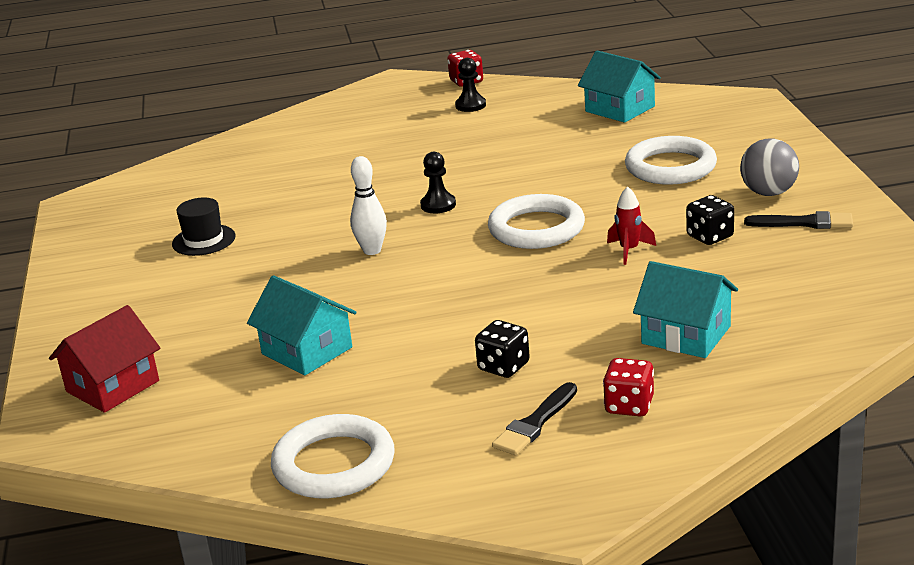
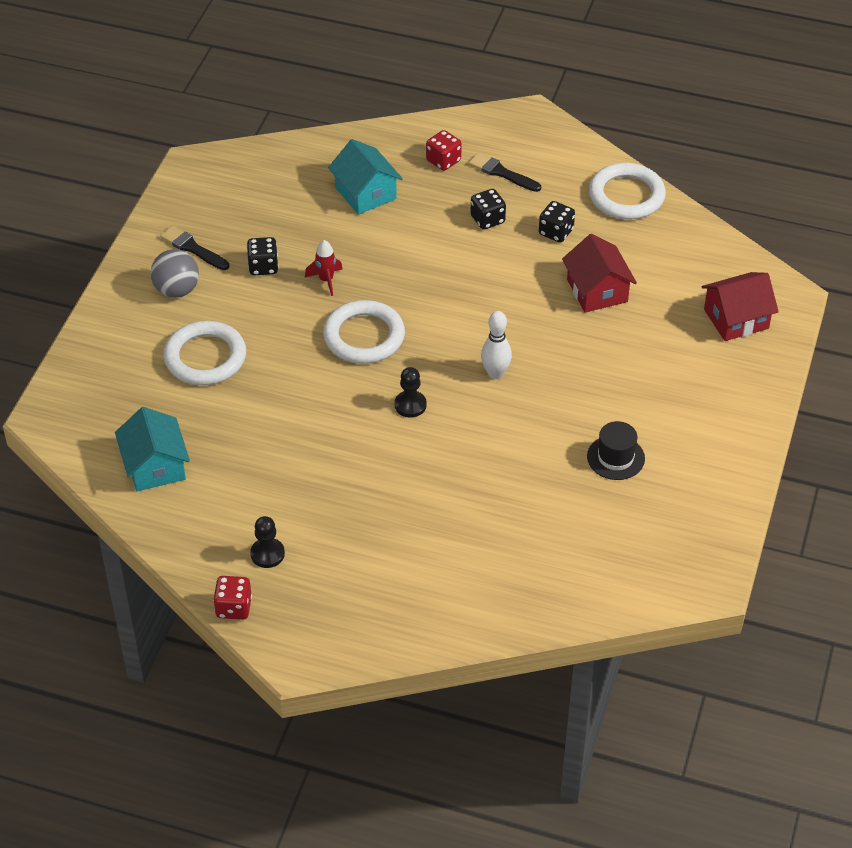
camera: 155 degrees left, 20 degrees up
(307, 350) = (597, 291): turquoise house -> red house
(403, 387) = (556, 232): none -> black dice
(535, 423) = (501, 173): black brush -> black brush turned 120 degrees counterclockwise

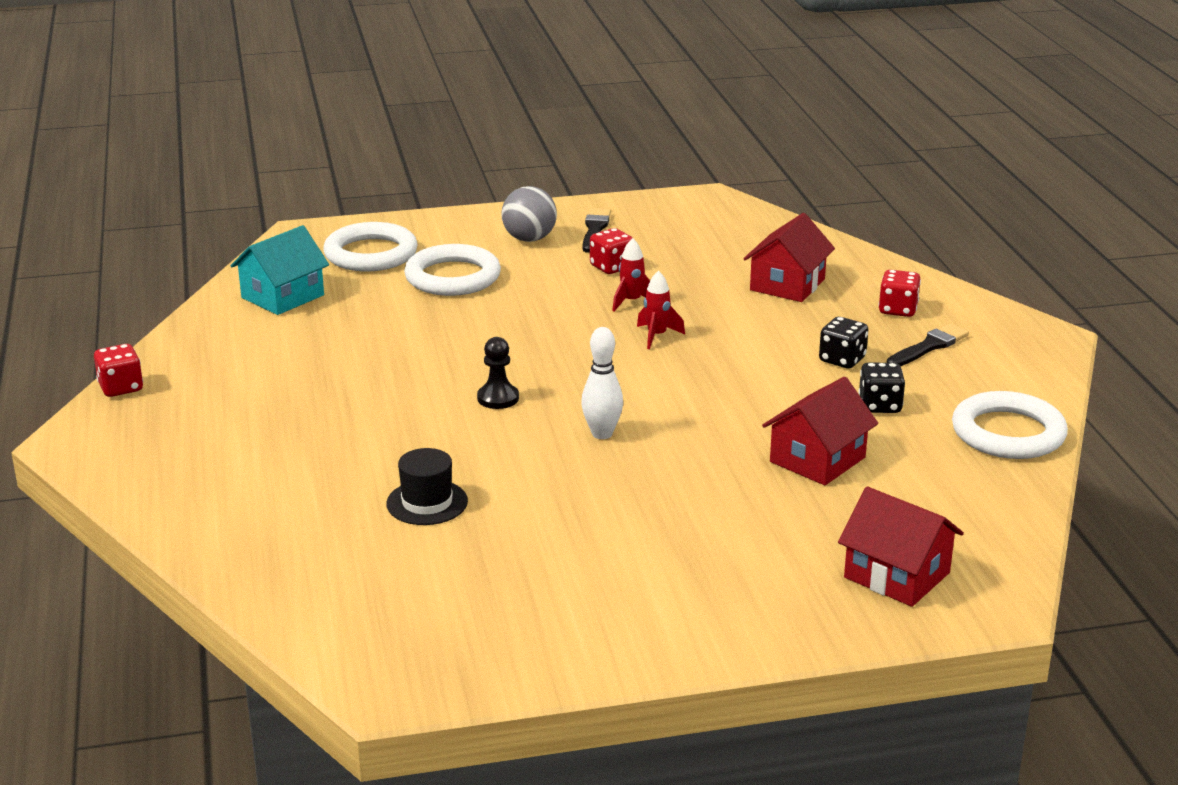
camera: 60 degrees right, 20 degrees down
(263, 267) = (611, 267): black dice -> red dice
(267, 554) = (208, 384): black pawn -> none
(364, 336) = (573, 344): white ring -> white ring (371, 254)
(365, 193) = (787, 284): turquoise house -> red house
(386, 290) = (657, 336): none -> red rocket
(501, 173) = (929, 346): black brush -> black brush turned 45 degrees clockwise
(615, 457) = (546, 553): black hat -> black hat (427, 502)

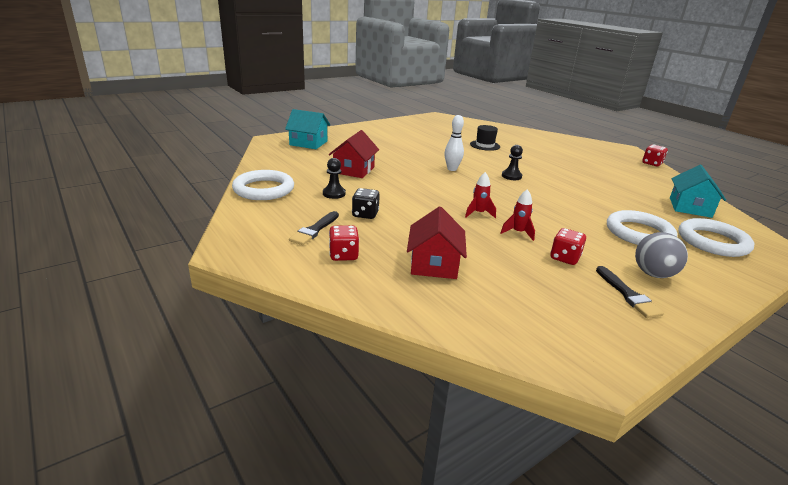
camera: 155 degrees right, 0 degrees up
(880, 406) = (334, 194): black dice -> black pawn
(897, 575) = (308, 143): red house -> turquoise house

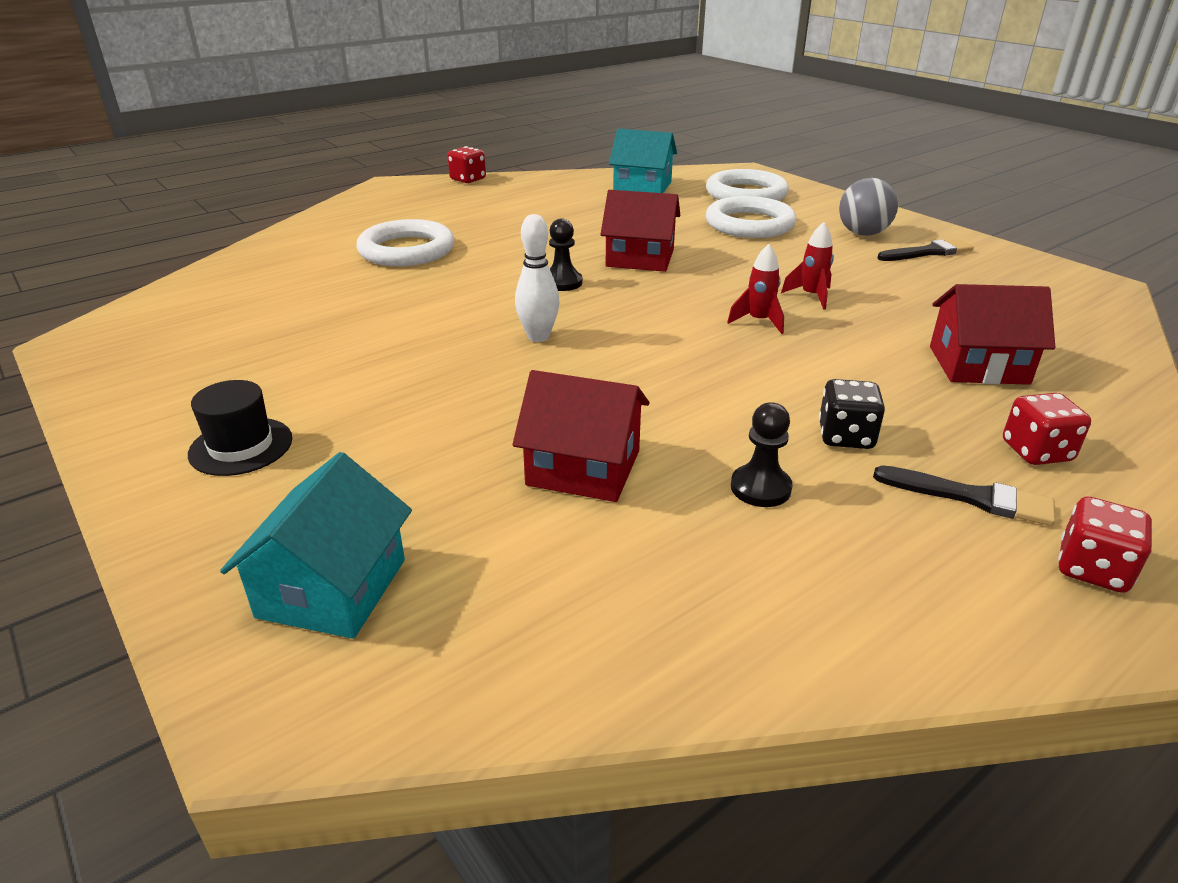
camera: 90 degrees left, 5 degrees up
(264, 189) = (802, 626): white ring -> white ring (407, 250)
(485, 145) = (369, 294): black hat -> black hat (241, 446)
(553, 195) = (640, 258): none -> red house
(564, 258) = (866, 274): red dice -> red dice (1092, 569)

